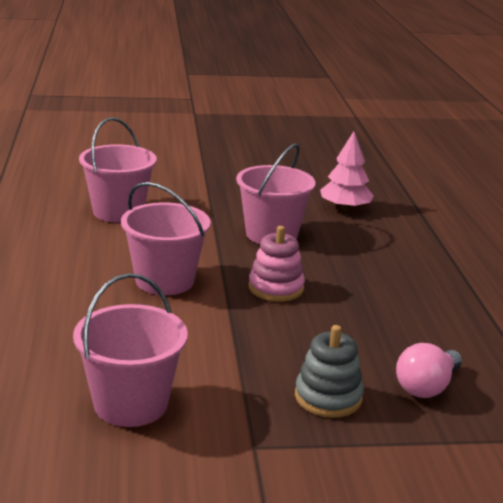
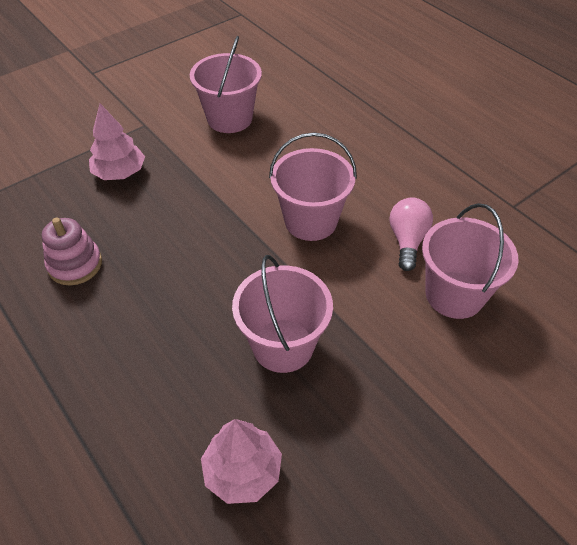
camera: 150 degrees right, 25 degrees up
(276, 288) = (220, 260): pink stacking toy -> pink stacking toy (75, 264)
(328, 397) = (119, 173): grey stacking toy -> pink tree
(426, 387) = (55, 211): pink light bulb -> pink light bulb (407, 241)

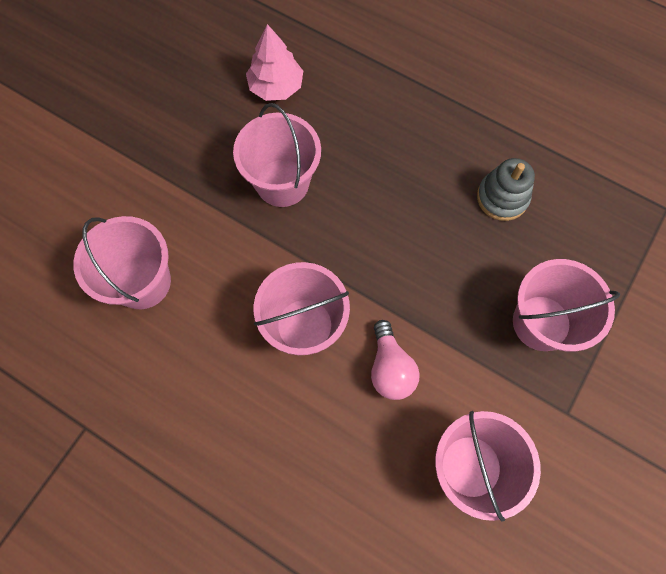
camera: 160 degrees right, 20 degrees up
(75, 264) = (502, 197): pink stacking toy -> grey stacking toy
(119, 173) = (541, 322): pink tree -> pink bucket
(407, 241) = (198, 333): pink light bulb -> pink light bulb (390, 368)

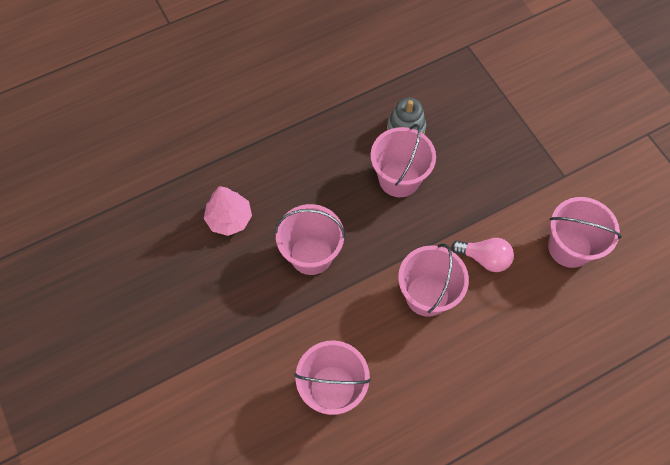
camera: 60 degrees left, 5 degrees down
(541, 322) = (501, 156): pink bucket -> pink bucket (399, 178)

